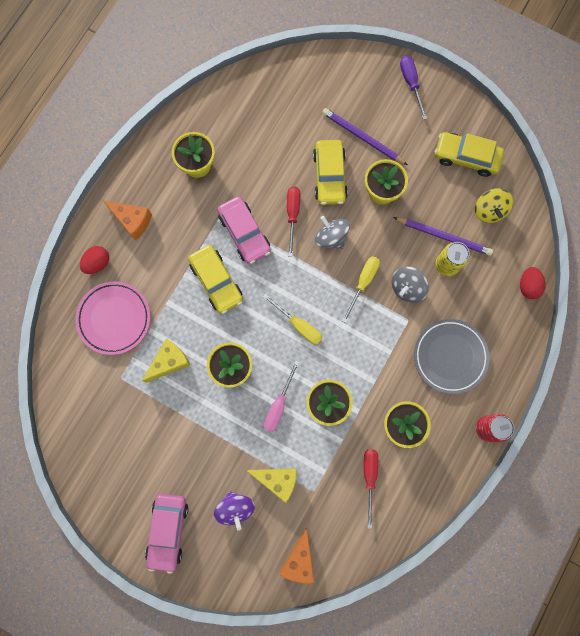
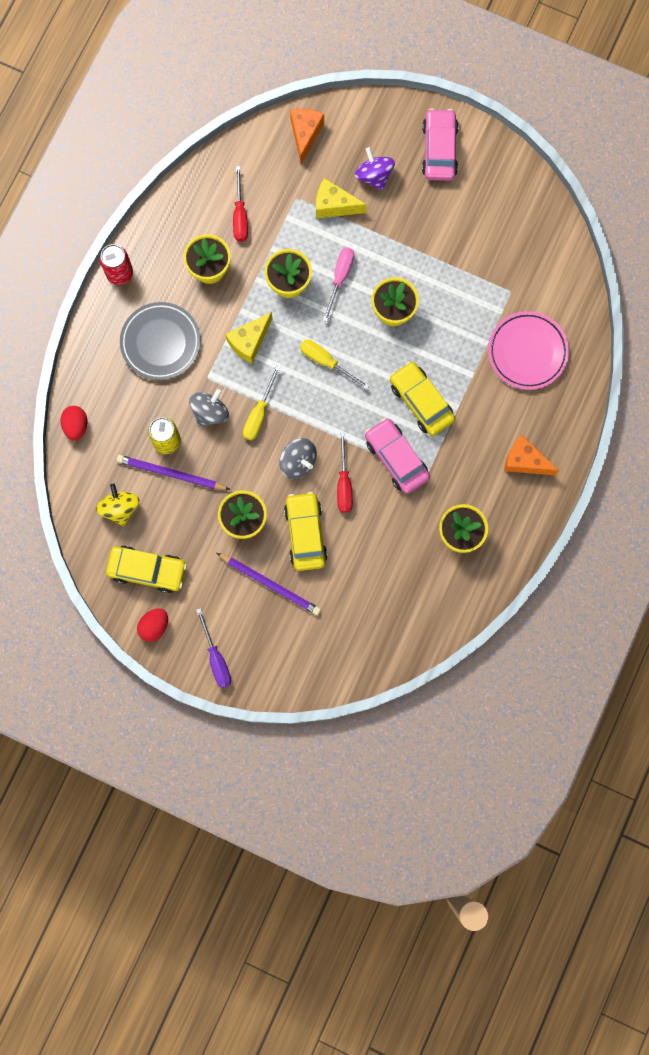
camera: 175 degrees right, 0 degrees up
(97, 263) = (556, 410): red egg -> red egg (154, 626)
(169, 362) = (461, 312): yellow cheese -> yellow cheese (249, 342)

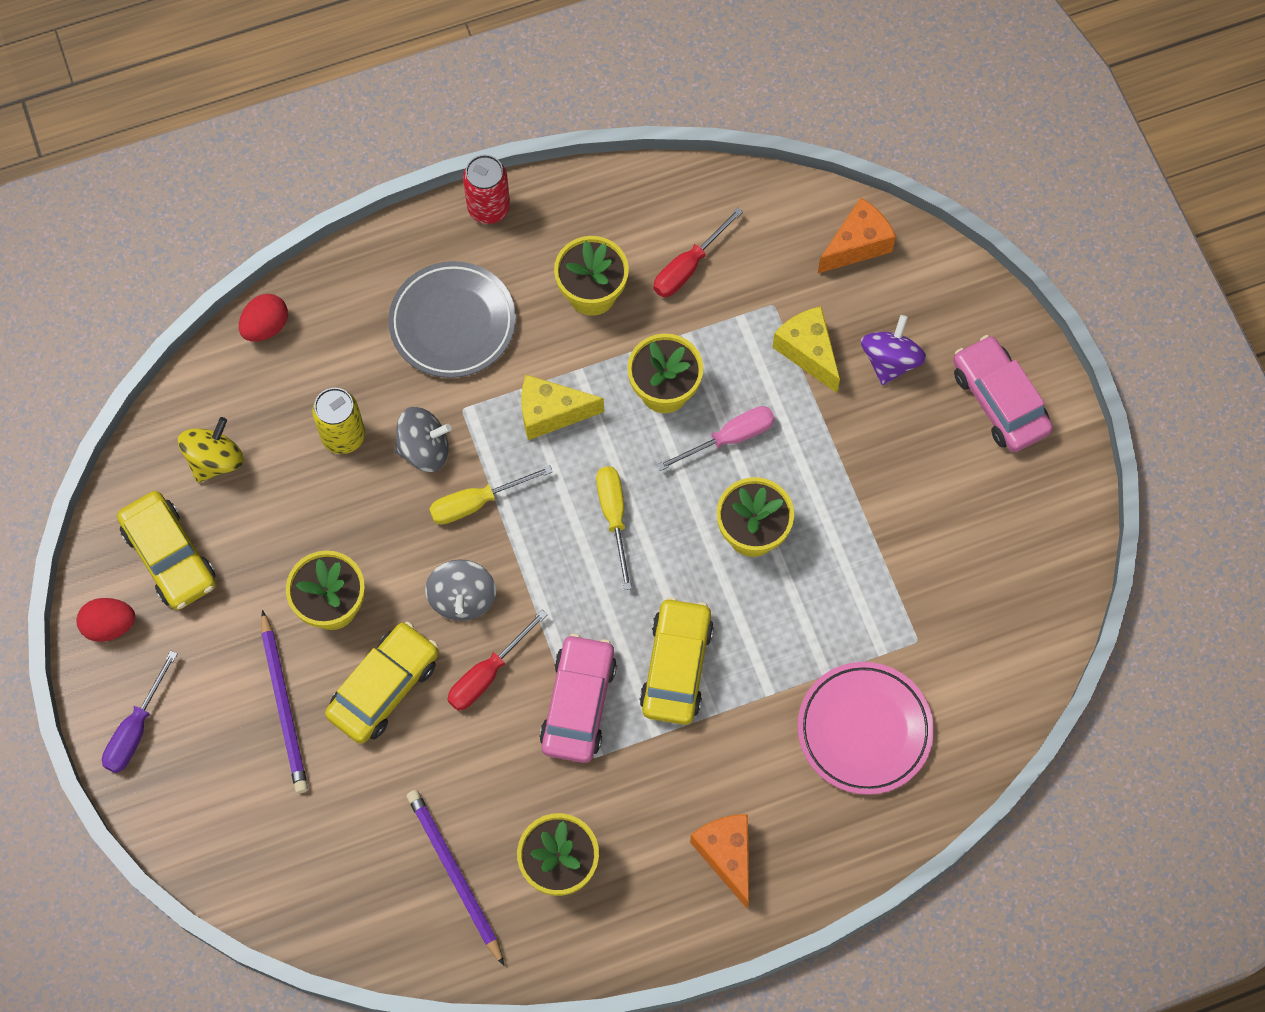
camera: 45 degrees right, 10 degrees down
(171, 474) = (309, 476): purple pencil -> purple pencil (454, 875)
(439, 150) = (999, 401): pink car -> pink car turned 75 degrees counterclockwise

